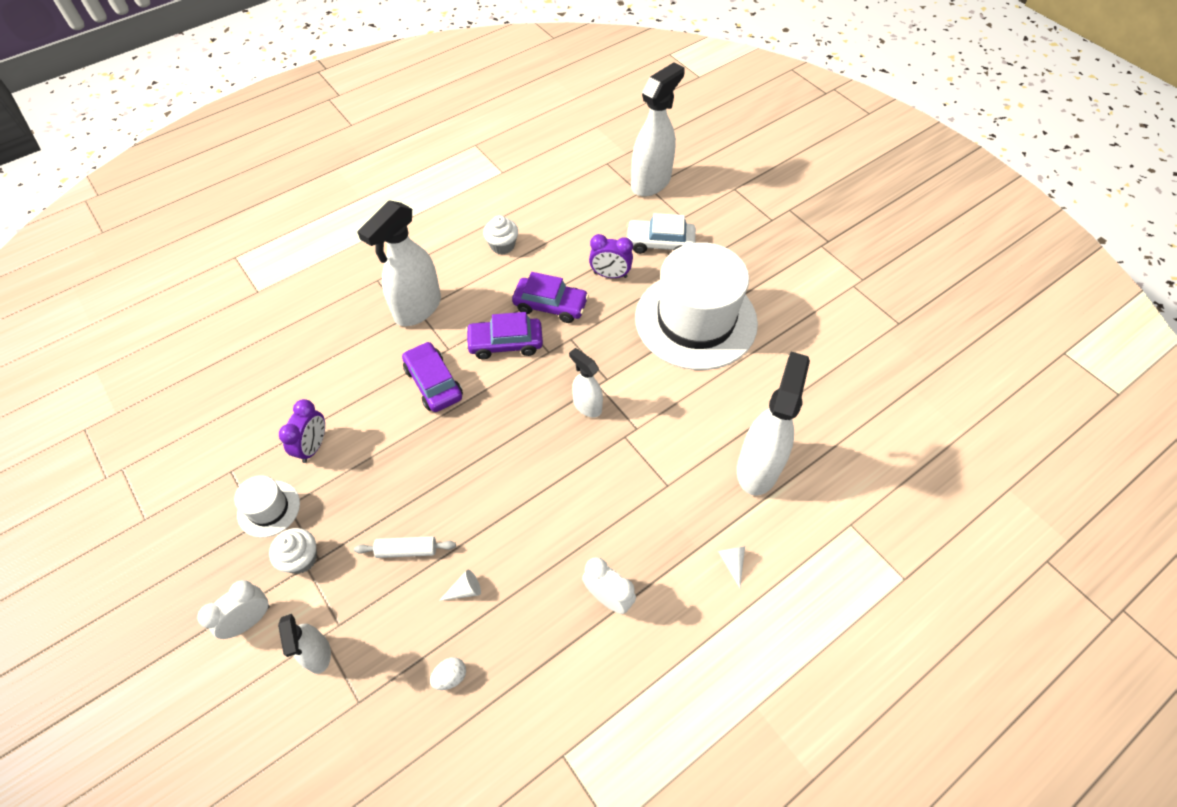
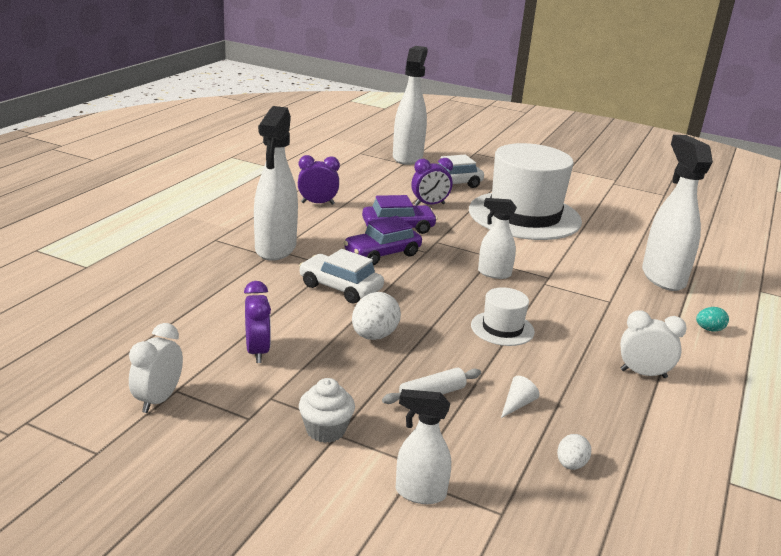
camera: 30 degrees left, 30 degrees down
(249, 620) = (314, 492): white clock -> white clock (158, 400)
(268, 508) = (250, 405): white hat -> white hat (502, 328)
(318, 654) = (419, 493): white spray bottle -> white spray bottle turned 150 degrees clockwise
(415, 459) = (374, 336): none -> white egg
(433, 383) = (340, 287): purple car -> white car
(502, 245) = (317, 203): white cupcake -> purple clock
(732, 563) = (709, 329): white cone -> turquoise egg

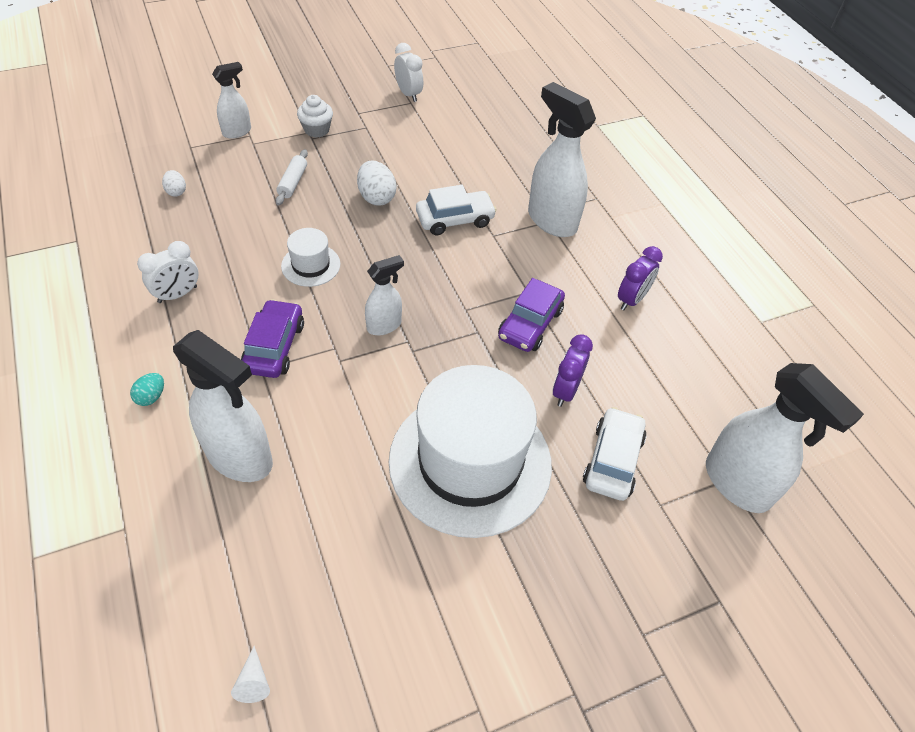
camera: 130 degrees right, 25 degrees up
(257, 351) = (415, 143): purple clock -> none
(382, 253) = (487, 277): purple car -> purple car (274, 347)
(517, 404) = (239, 209): white cone -> white cone (253, 681)

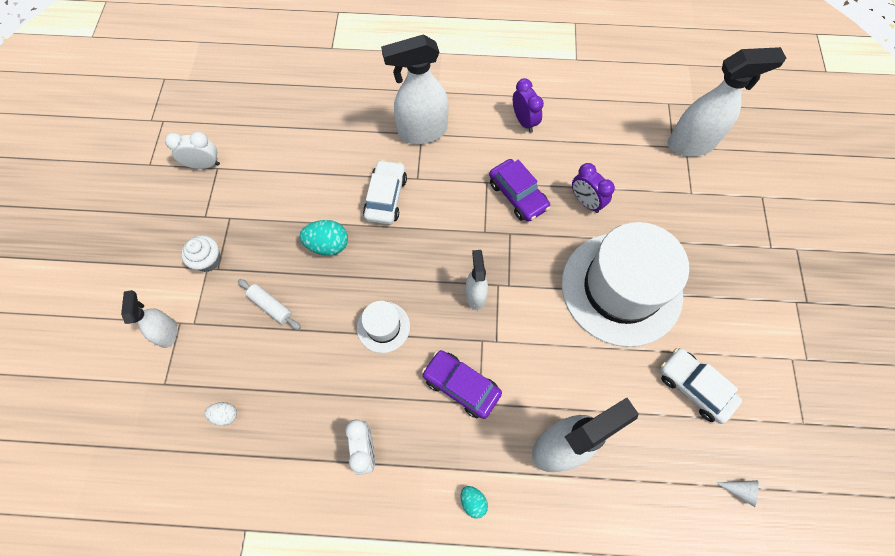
camera: 60 degrees left, 15 degrees up
(376, 197) = (328, 245): white egg -> turquoise egg
(612, 460) = (650, 202): white car -> white car (694, 387)

